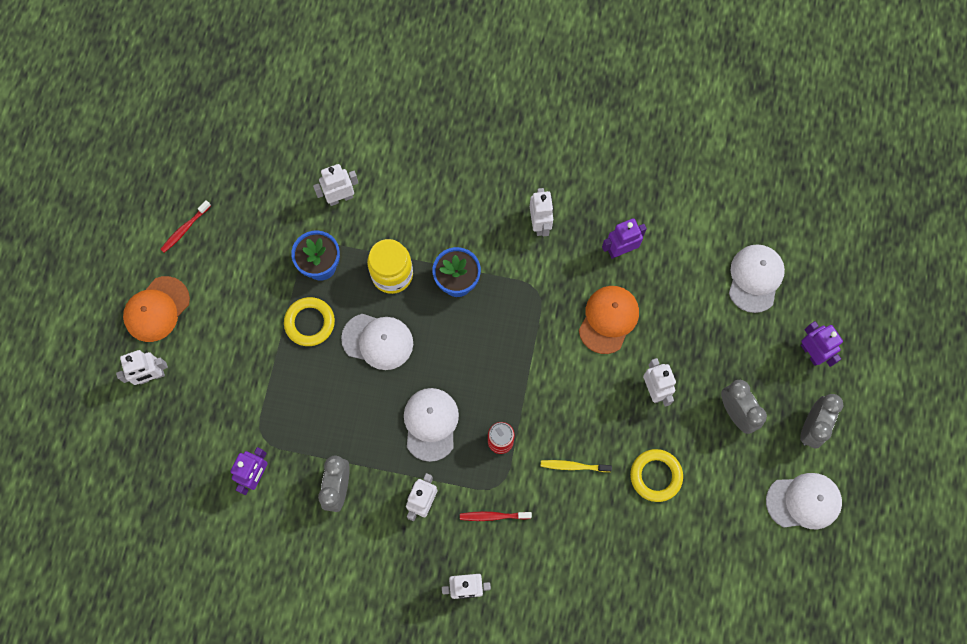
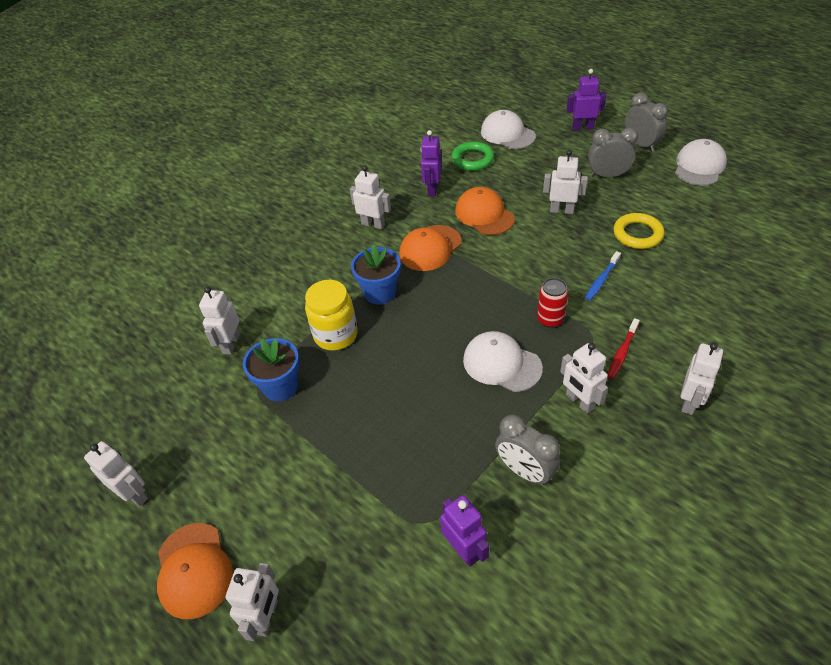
camera: 55 degrees left, 25 degrees down
(185, 229) = (134, 494): red toothbrush -> white robot
(310, 323) = (330, 421): yellow ring -> none
(378, 341) = (391, 372): white cap -> none
(535, 294) = (430, 248): none -> orange cap
(574, 466) = (602, 280): yellow toothbrush -> blue toothbrush
(690, 264) = (472, 159): none -> green ring

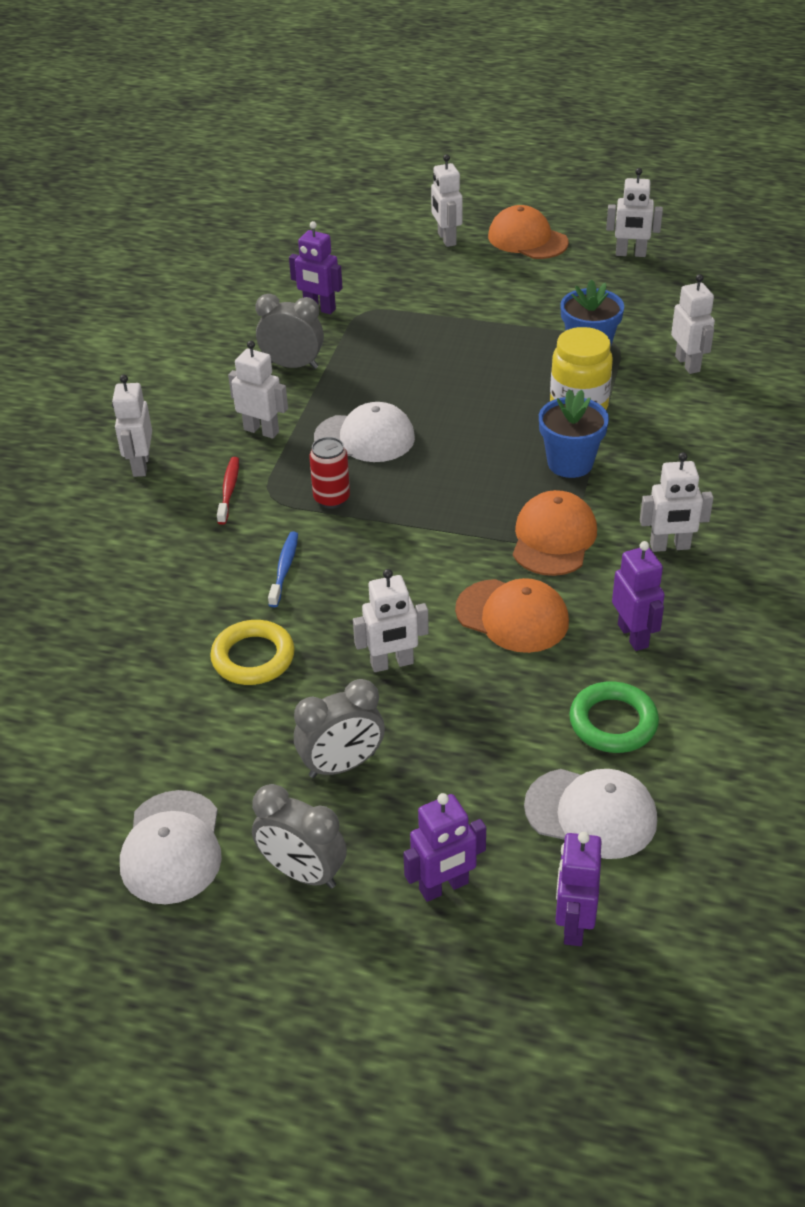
camera: 150 degrees right, 5 degrees down
(539, 107) = (573, 924): none -> purple robot

